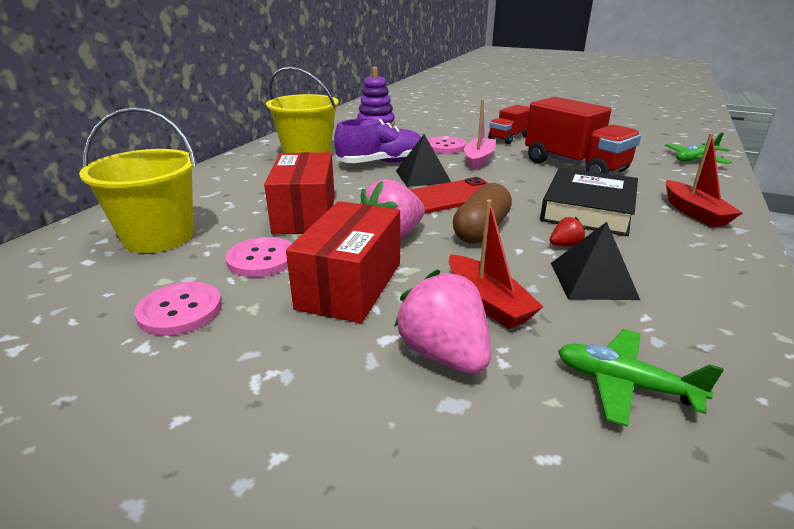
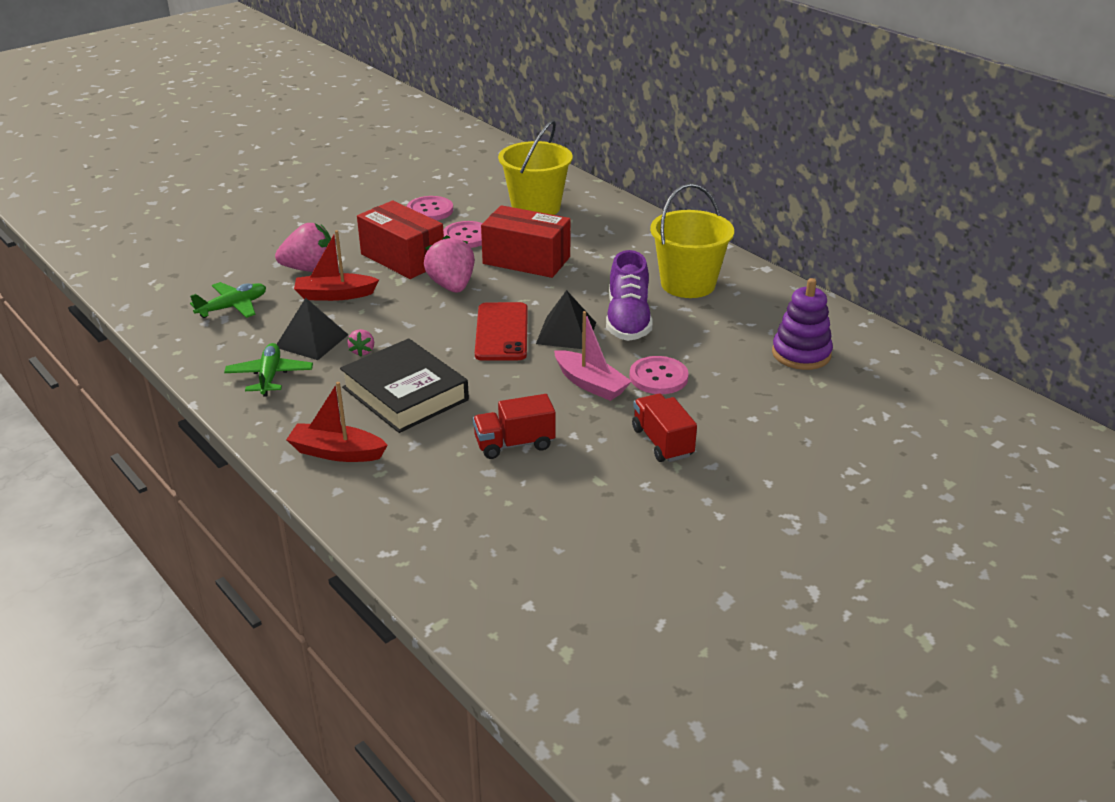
camera: 115 degrees right, 5 degrees up
(481, 230) = (424, 325): brown capsule -> none
(565, 245) = (362, 351): red strawberry -> pink strawberry
(574, 166) = (514, 444): red truck -> red truck, size x0.56
(695, 159) = (450, 566): green plane -> green plane (270, 376)

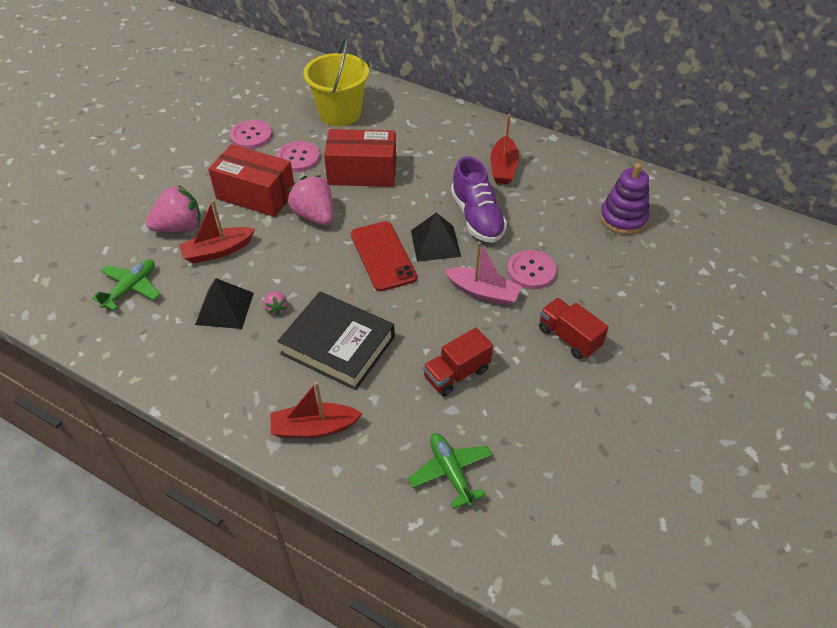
camera: 20 degrees left, 15 degrees up
(270, 376) = (208, 359): green plane -> green plane (450, 472)
(688, 284) = (503, 168): yellow bucket -> red boat

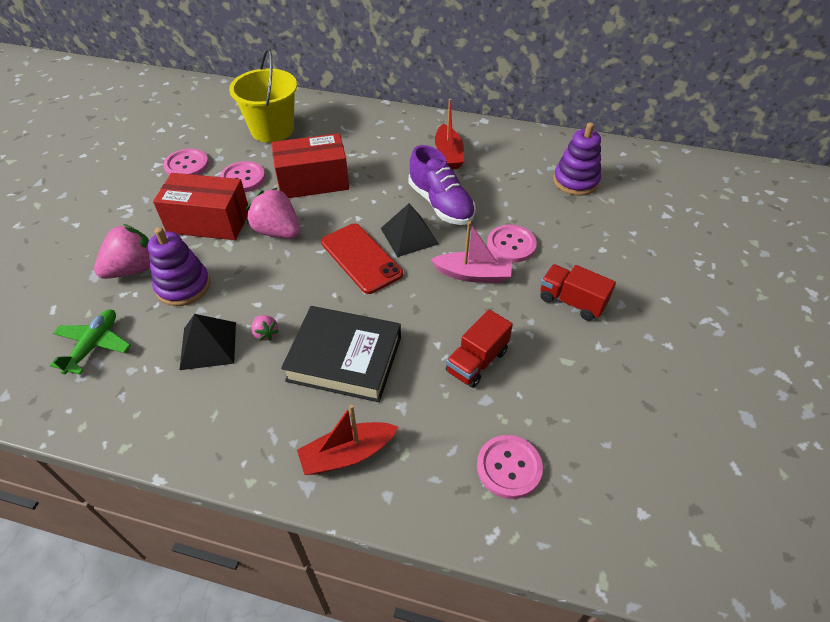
camera: 15 degrees left, 0 degrees up
(218, 251) = (183, 286): red boat -> purple stacking toy
(450, 472) = (509, 467): green plane -> pink button

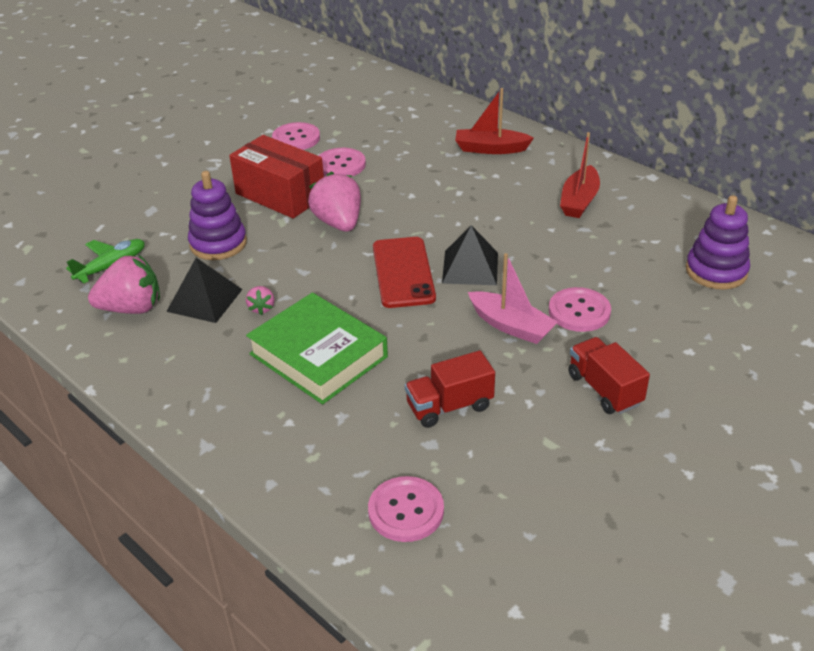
camera: 30 degrees right, 10 degrees down
(133, 269) = (186, 215): pink strawberry -> pink strawberry (132, 308)
(272, 130) = (403, 127): yellow bucket -> none
(313, 181) = (408, 187): red box -> none
(344, 359) = (318, 355): black book -> green book
(347, 454) = (260, 435): red boat -> red boat (490, 149)
(441, 204) = (530, 247): purple shoe -> none

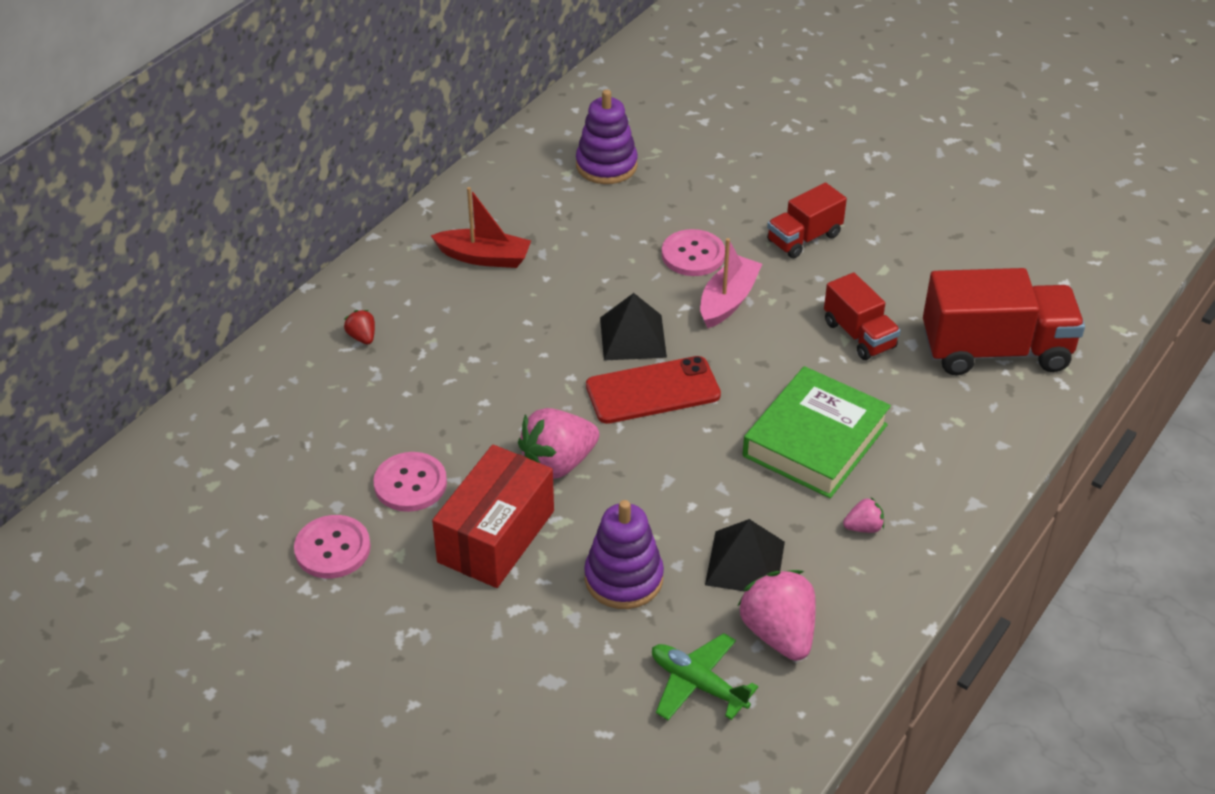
camera: 100 degrees left, 5 degrees up
(261, 308) = (747, 505): pink strawberry -> pink strawberry (863, 527)
(406, 511) = (995, 350): pink button -> red truck
(490, 149) = (362, 337): red boat -> red strawberry

